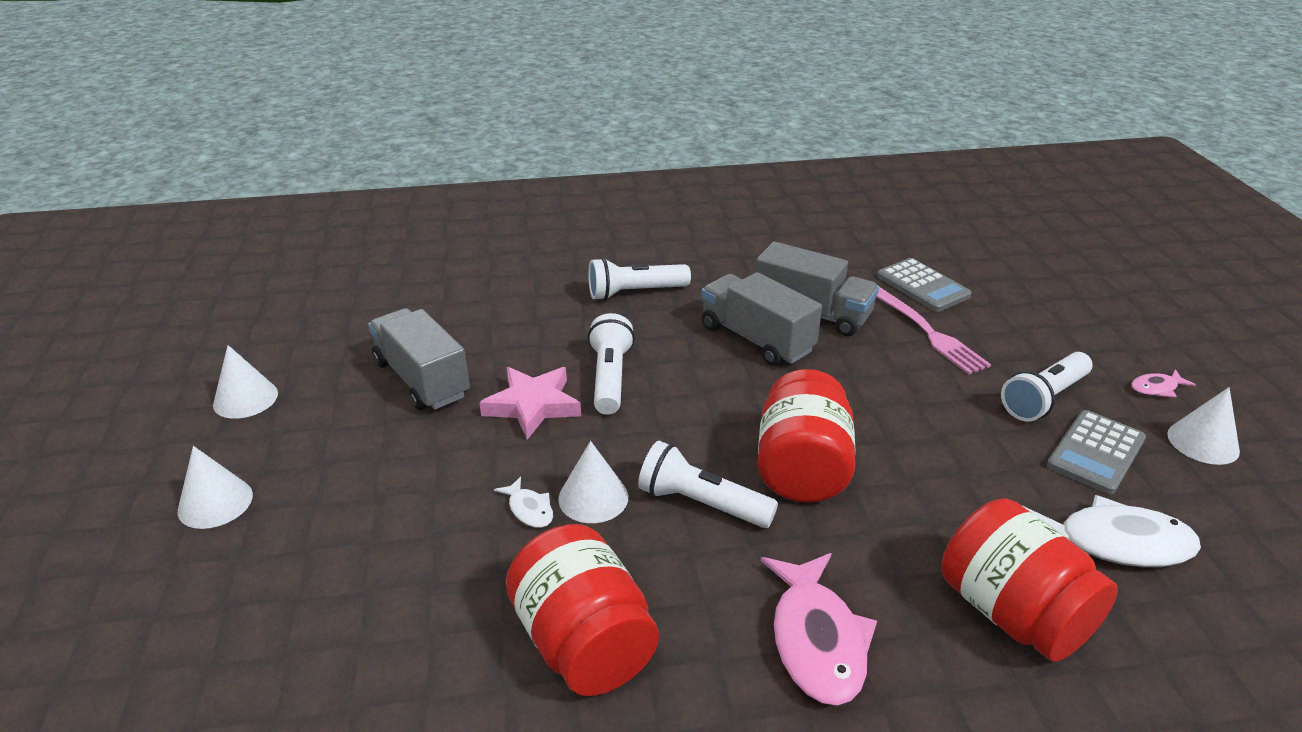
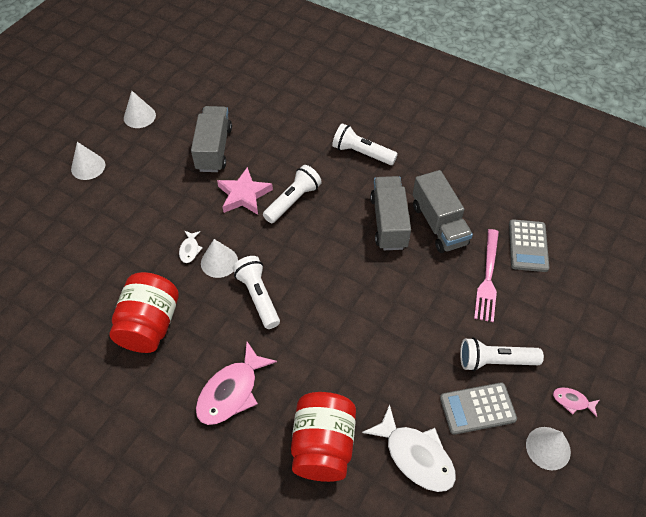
camera: 40 degrees right, 20 degrees up
(801, 469) = (320, 311): red jar -> none

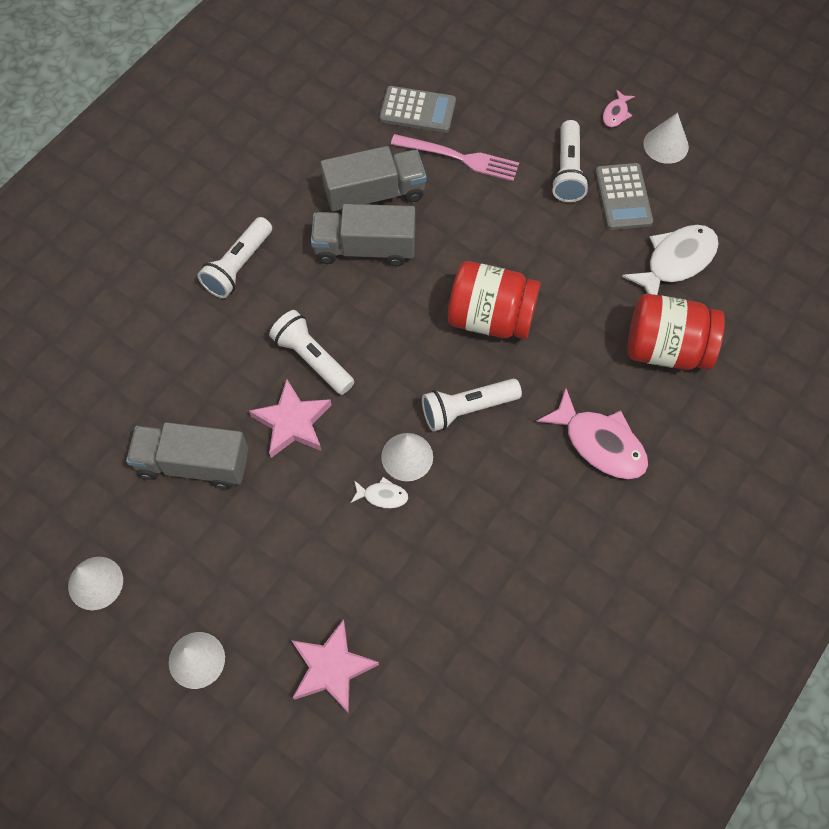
camera: 85 degrees left, 10 degrees up
(73, 232) = (331, 668): none -> pink star
(150, 325) = (501, 544): red jar -> red jar (490, 317)

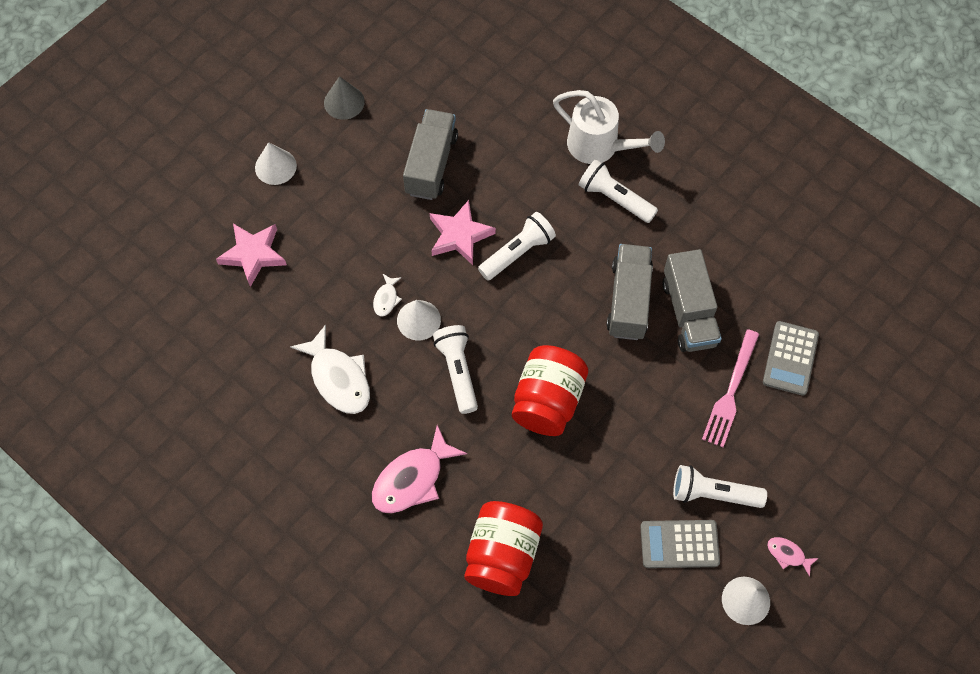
camera: 95 degrees right, 0 degrees up
(95, 583) = (344, 102): white cone -> grey cone
(169, 284) = (599, 147): none -> white watering can
(676, 261) = (599, 583): white fish -> white fish (338, 378)

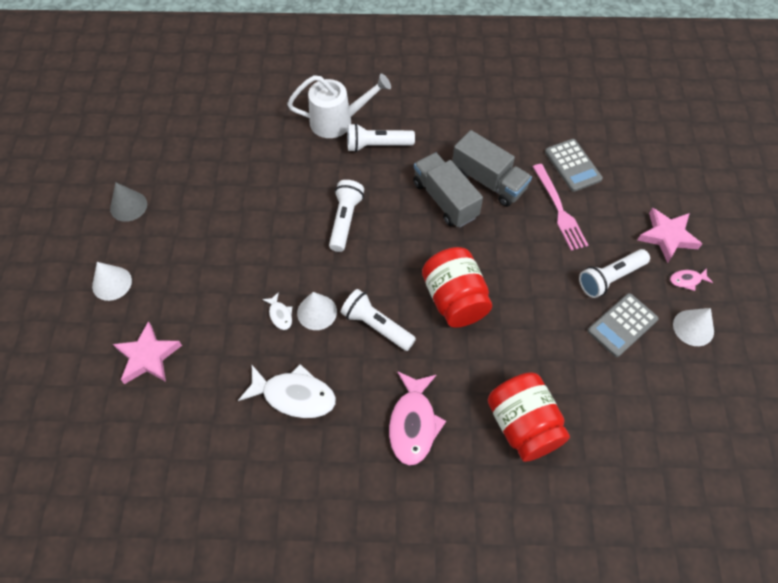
camera: 40 degrees left, 5 degrees down
(431, 164) = (232, 205): grey truck -> none
(459, 235) = (294, 237): pink star -> pink star (667, 236)

